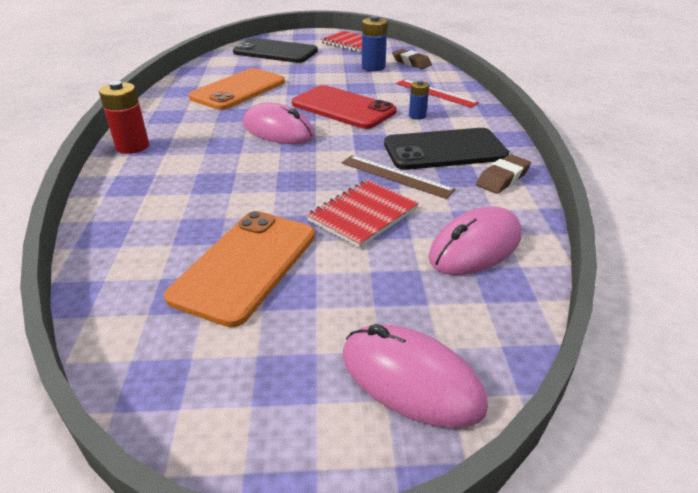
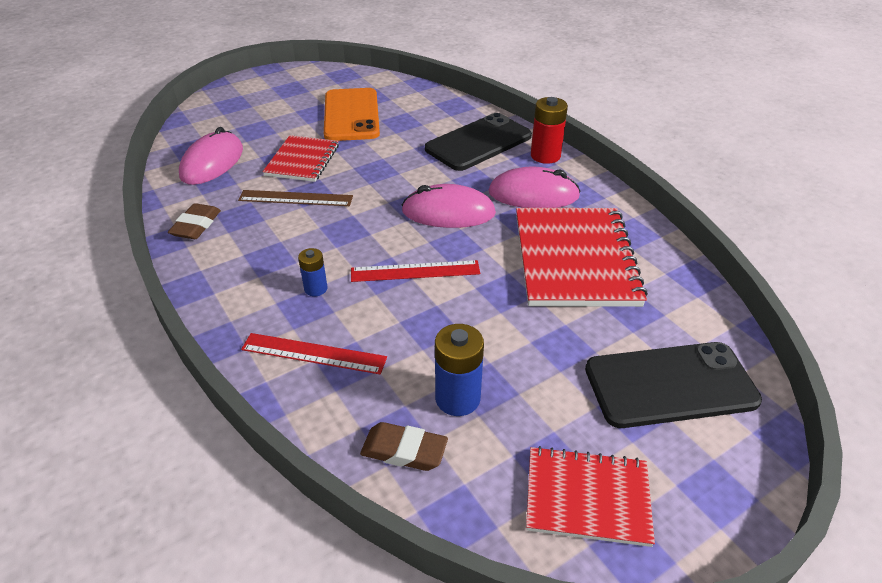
camera: 150 degrees right, 5 degrees up
(238, 90) = (574, 259): orange phone -> red notebook
(343, 108) = (415, 271): red phone -> red ruler
(411, 379) = (233, 102): pink mouse -> pink mouse (533, 194)
(444, 150) = (262, 243): black phone -> black phone (478, 143)

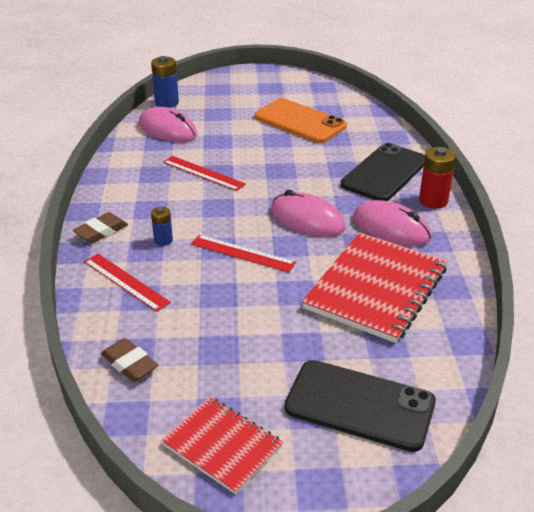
camera: 30 degrees right, 5 degrees down
(196, 226) = (121, 171): brown eraser -> brown eraser (101, 231)
(212, 163) = (167, 130): pink mouse -> pink mouse turned 75 degrees clockwise
(296, 198) = (203, 173): brown ruler -> red ruler
(302, 160) = (232, 146): red notebook -> none
(351, 115) = (300, 121): orange phone -> orange phone turned 75 degrees counterclockwise
(457, 398) = (193, 348): blue battery -> blue battery (167, 103)
(478, 143) = (384, 173): black phone -> black phone turned 45 degrees counterclockwise

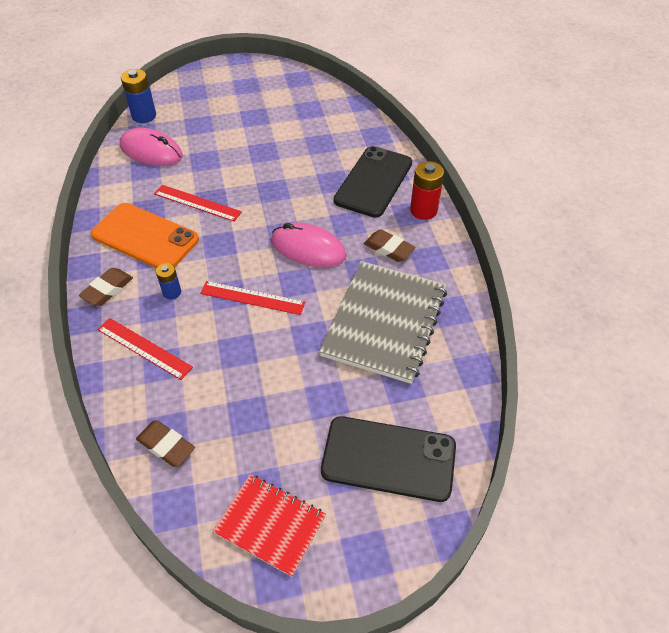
camera: 10 degrees left, 15 degrees up
(300, 121) = (282, 126): orange phone -> orange phone (145, 237)
(375, 288) = (384, 322): red notebook -> grey notebook
(391, 228) = (388, 249): pink mouse -> brown eraser

